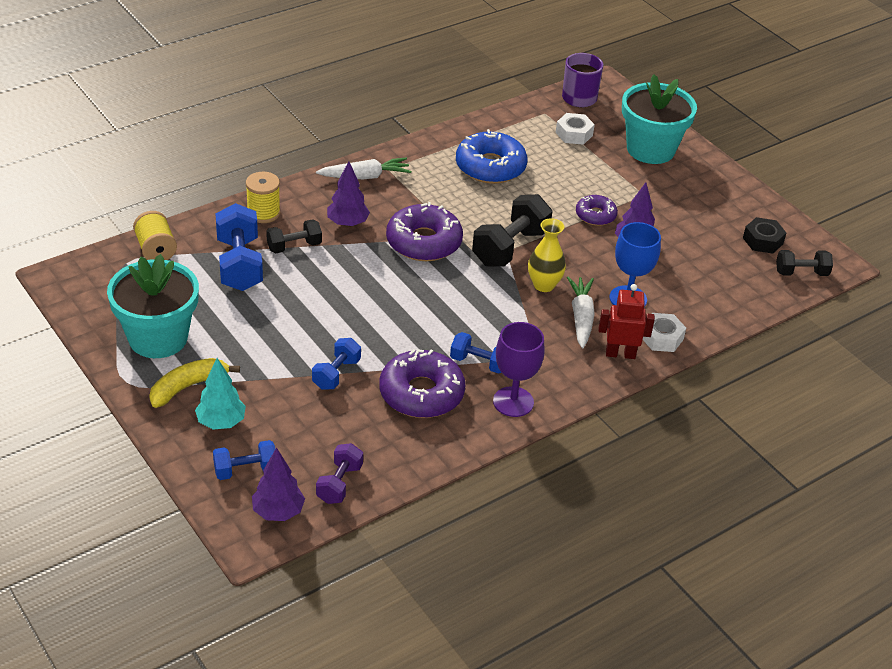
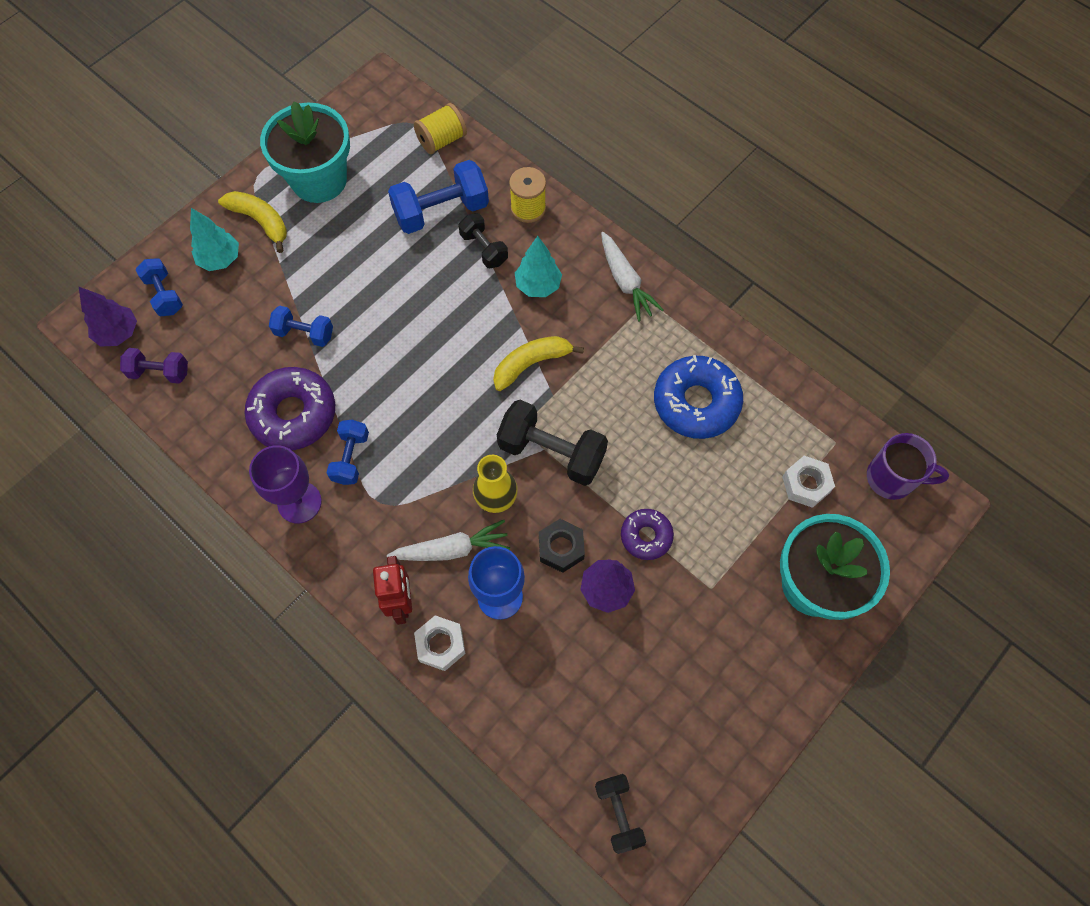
camera: 80 degrees right, 25 degrees up
(347, 223) = (538, 285): purple tree -> turquoise tree
(424, 242) = (531, 364): purple donut -> yellow banana
(762, 241) = (669, 755): black nut -> black nut (561, 548)

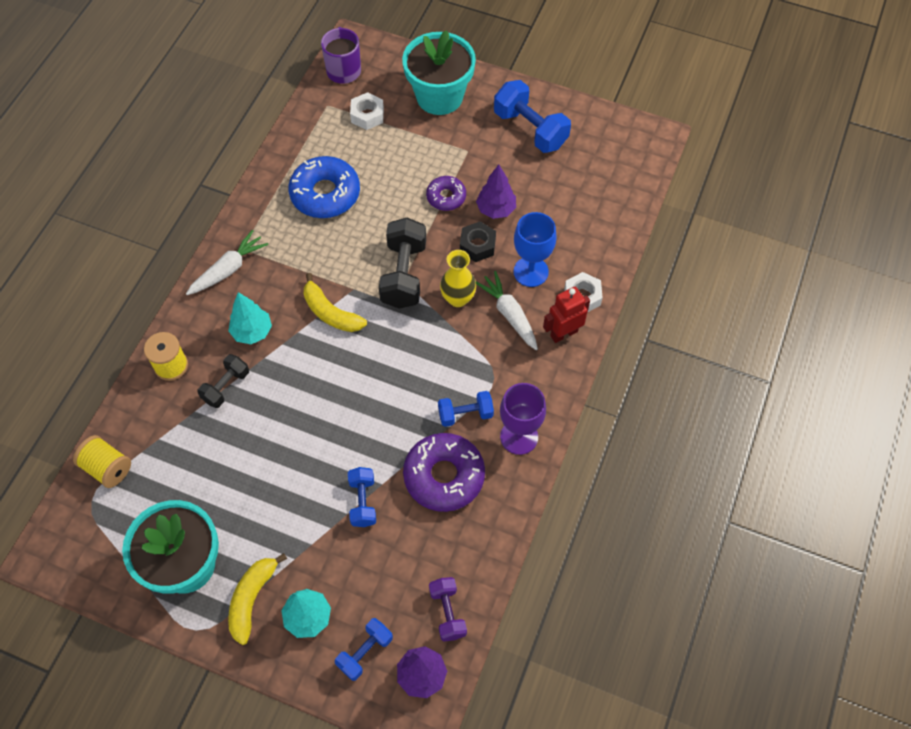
camera: 110 degrees left, 5 degrees down
(441, 211) = (194, 437): blue dumbbell -> blue dumbbell (530, 129)
(618, 813) = (637, 163): black dumbbell -> none

